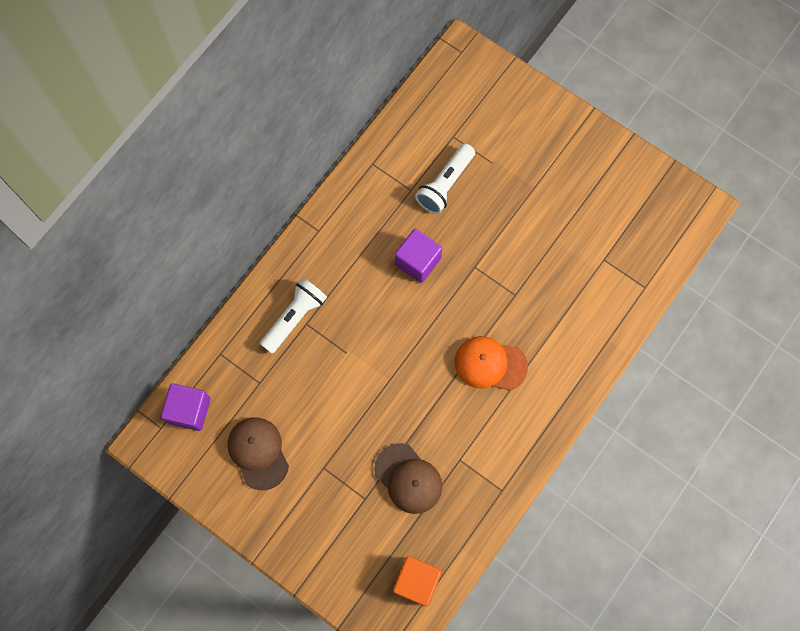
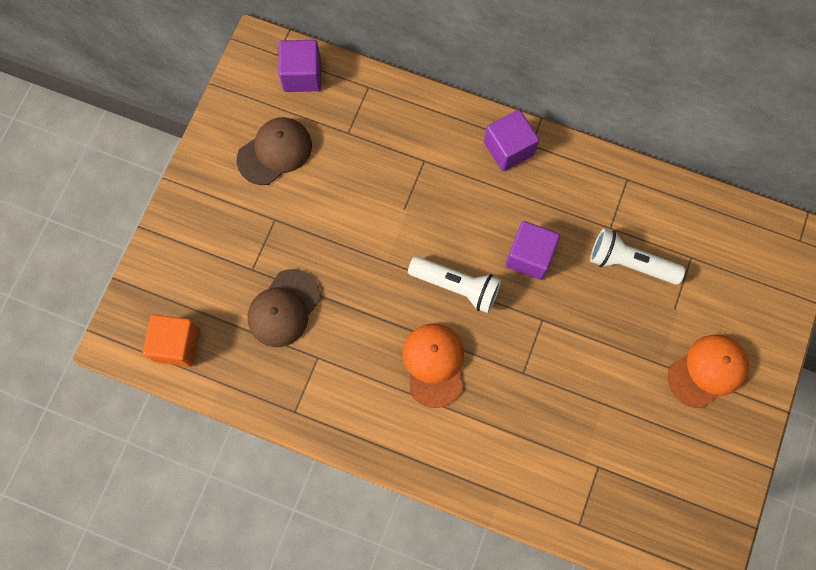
camera: 75 degrees right, 0 degrees up
(294, 317) = (427, 147): white flashlight -> white flashlight (457, 286)
(316, 250) = (508, 148): none -> purple cube
(548, 154) = (708, 371): none -> orange cap

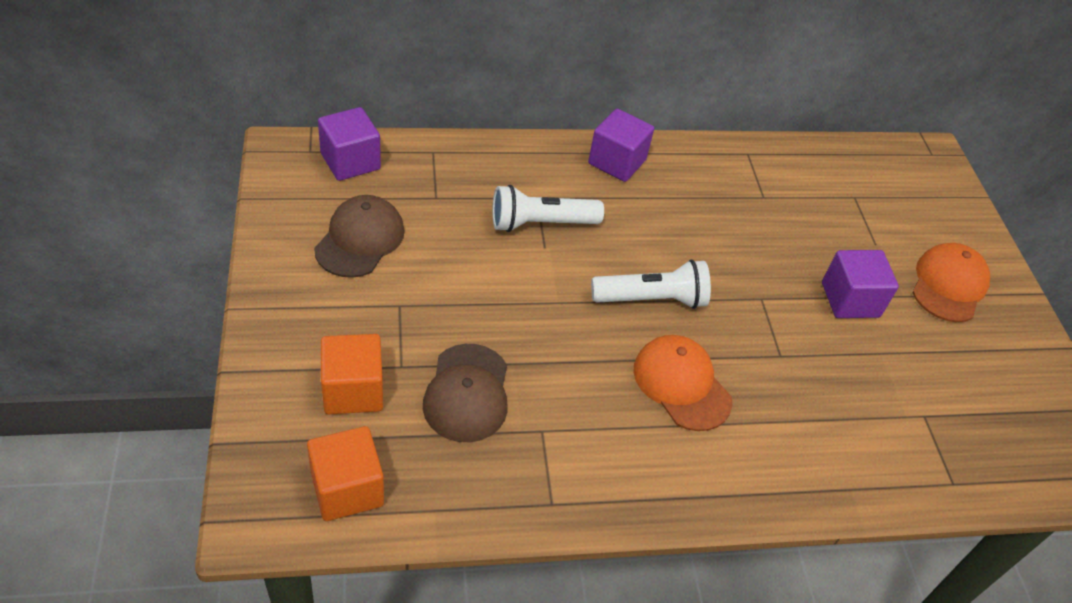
camera: 35 degrees left, 25 degrees down
(213, 275) = (353, 390): none -> orange cube
(529, 256) = (706, 246): purple cube -> purple cube (850, 300)
(630, 263) = (805, 220): white flashlight -> white flashlight (540, 223)

